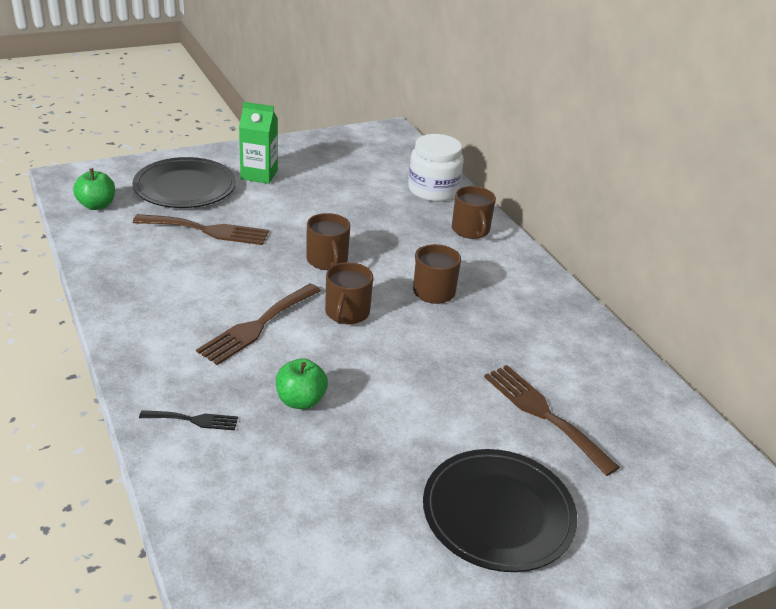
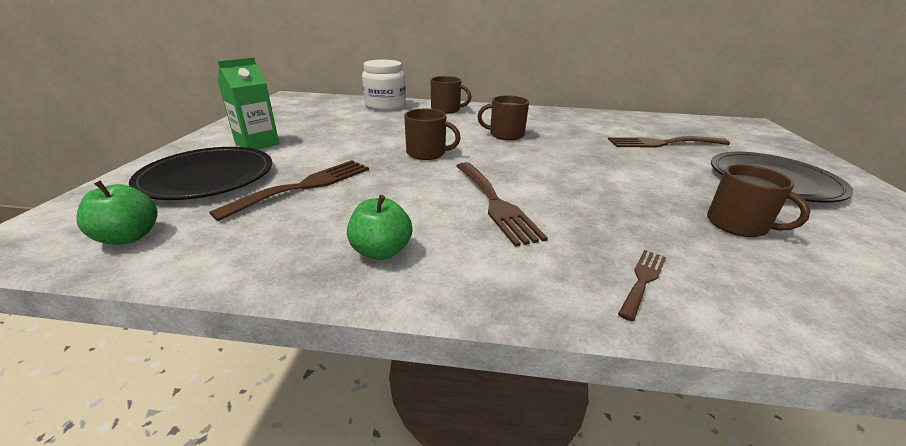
camera: 55 degrees left, 5 degrees down
(193, 420) = (642, 280): black fork -> brown fork
(301, 400) = (624, 213): green apple -> green apple (381, 251)
(347, 313) = (508, 165): brown mug -> brown mug (738, 225)

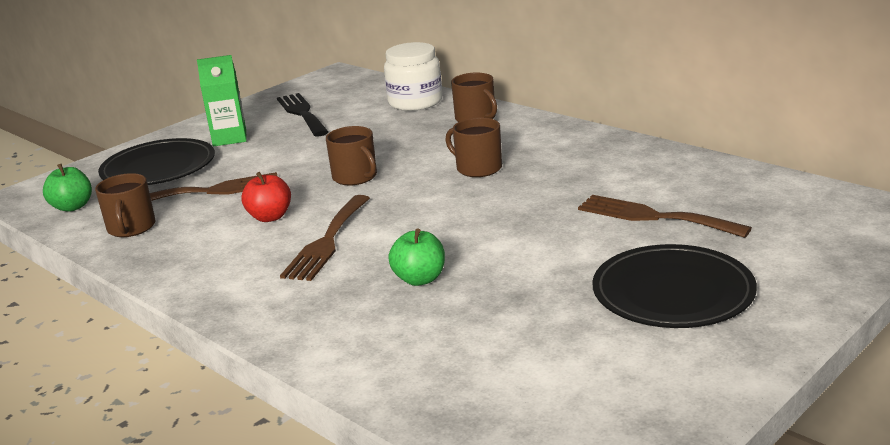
camera: 40 degrees right, 5 degrees down
(302, 120) = (302, 113): none -> black fork
(381, 251) = (191, 256): green apple -> green apple (420, 279)
(405, 195) = (270, 217): none -> red apple
(642, 280) = (323, 325): brown fork -> none
(738, 225) = (502, 317): brown mug -> brown mug (131, 228)

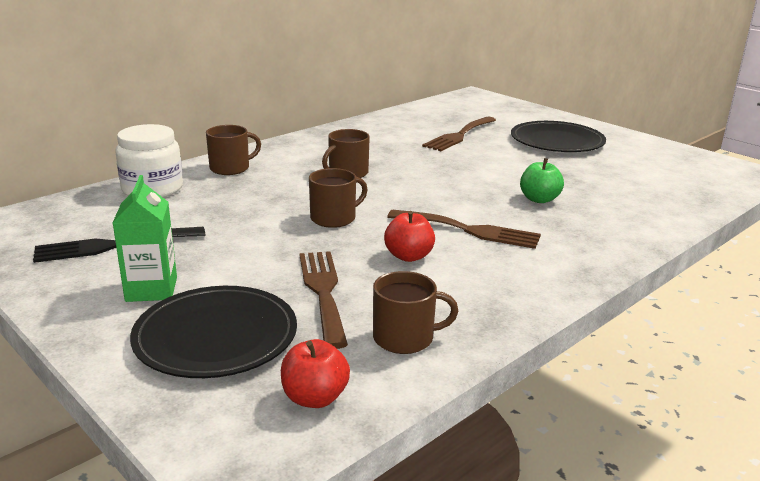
camera: 90 degrees left, 0 degrees up
(72, 207) = (315, 398): green apple -> red apple

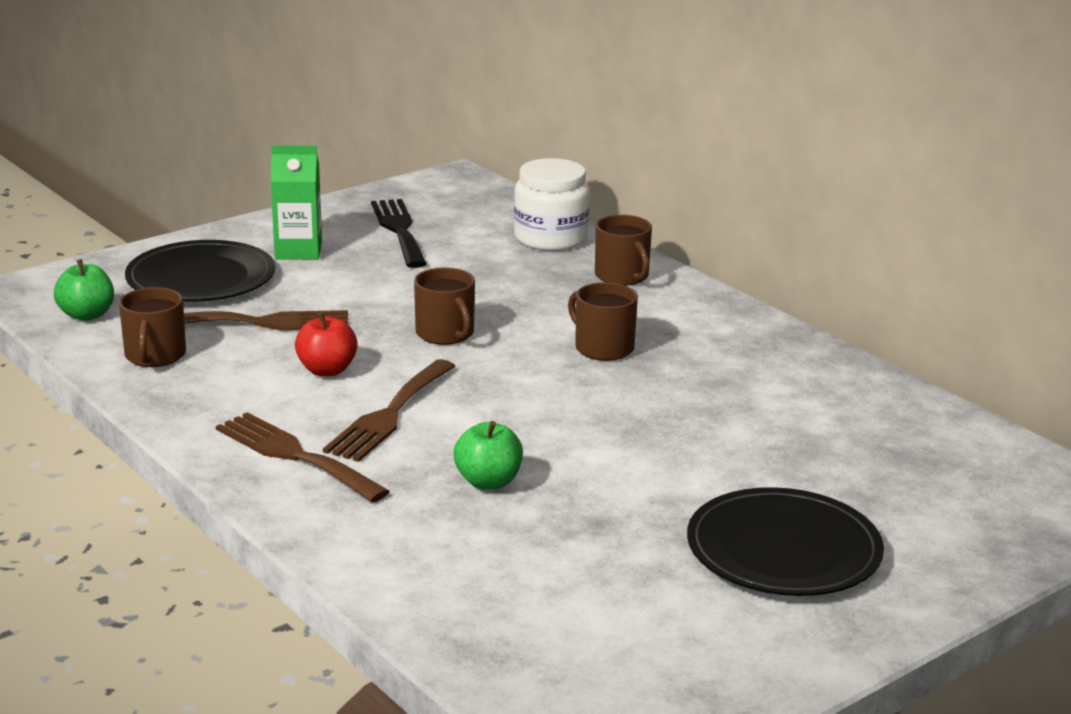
camera: 95 degrees right, 0 degrees up
(315, 398) = (87, 315): red apple -> green apple
(459, 135) = (799, 451): brown fork -> brown fork (295, 455)

